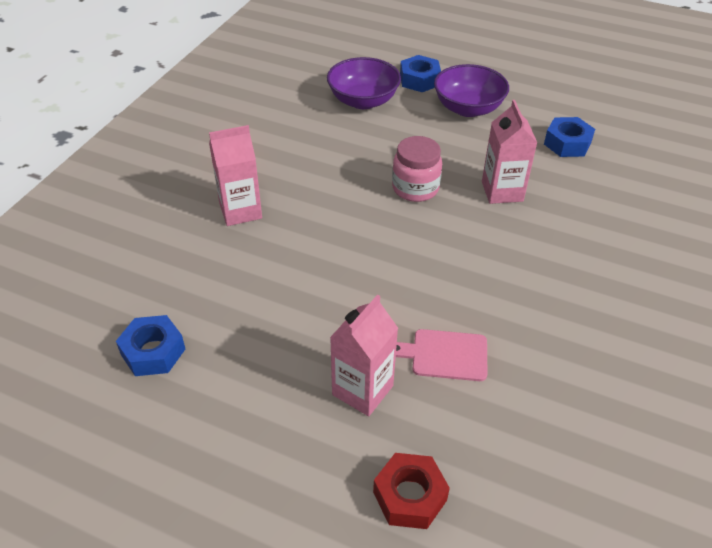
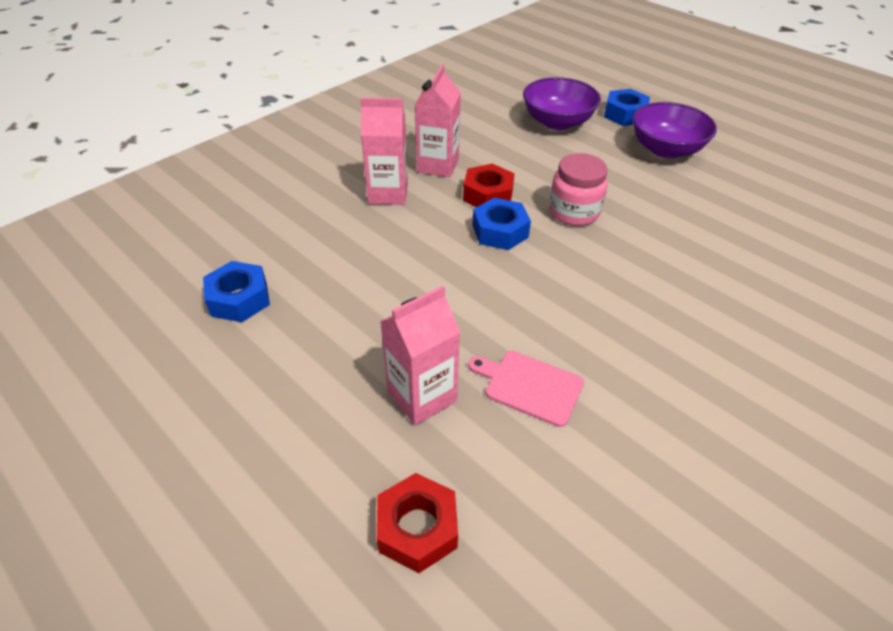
camera: 20 degrees right, 0 degrees up
(333, 190) = (488, 195): none -> red nut
(502, 191) = (669, 236): pink carton -> pink carton (438, 165)
(567, 143) = (766, 205): blue nut -> blue nut (500, 231)

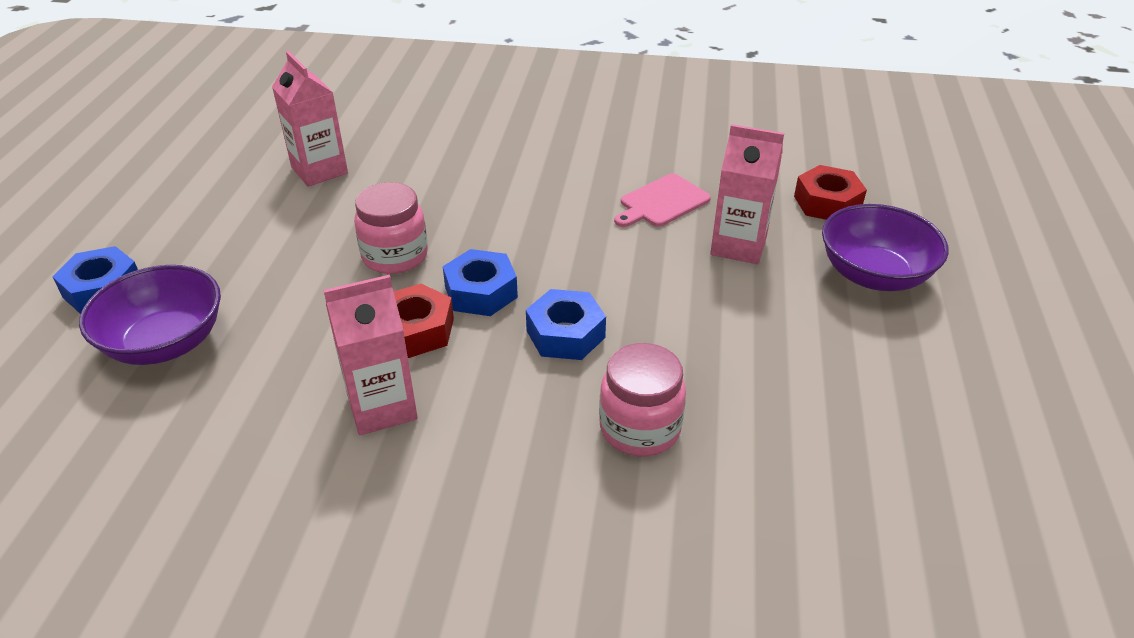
camera: 125 degrees left, 5 degrees down
(239, 299) = (798, 426): blue nut -> blue nut (565, 334)
(319, 237) = (640, 428): none -> pink jar
(388, 193) = (493, 419): pink carton -> pink carton (319, 170)
(529, 386) = (662, 202): pink cutting board -> pink cutting board turned 60 degrees clockwise
(665, 149) = (193, 233): purple bowl -> purple bowl (874, 275)

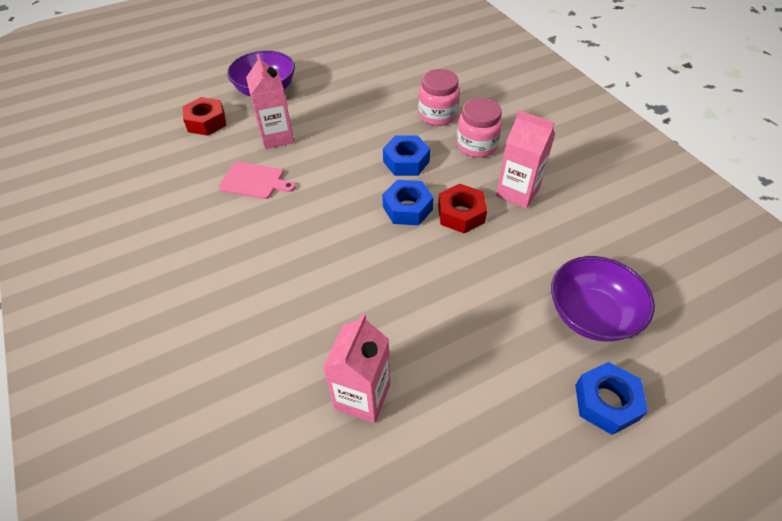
camera: 125 degrees left, 10 degrees up
(395, 256) = (415, 266): pink jar -> pink jar (476, 145)

